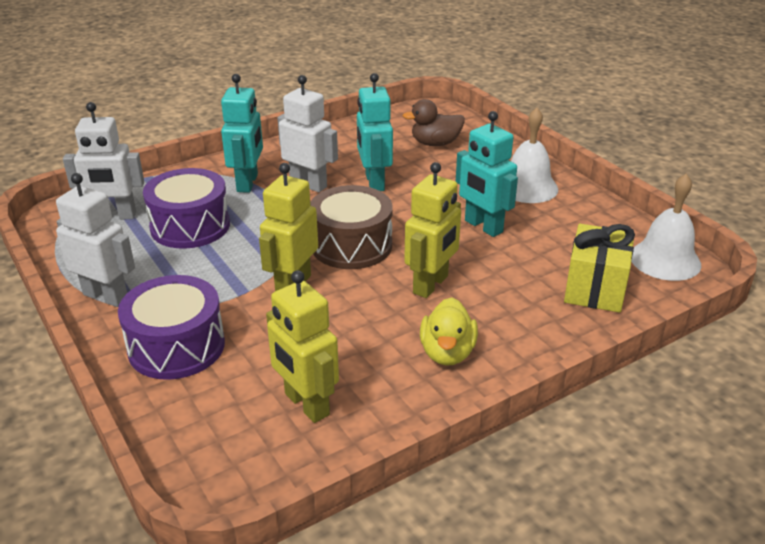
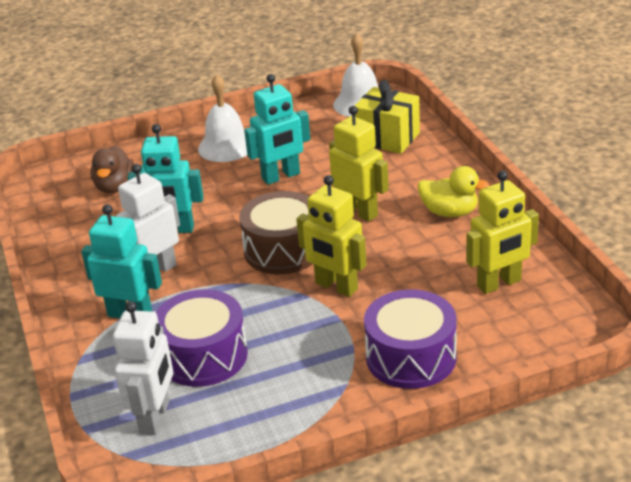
camera: 75 degrees left, 0 degrees up
(106, 296) = (317, 411): white robot -> none

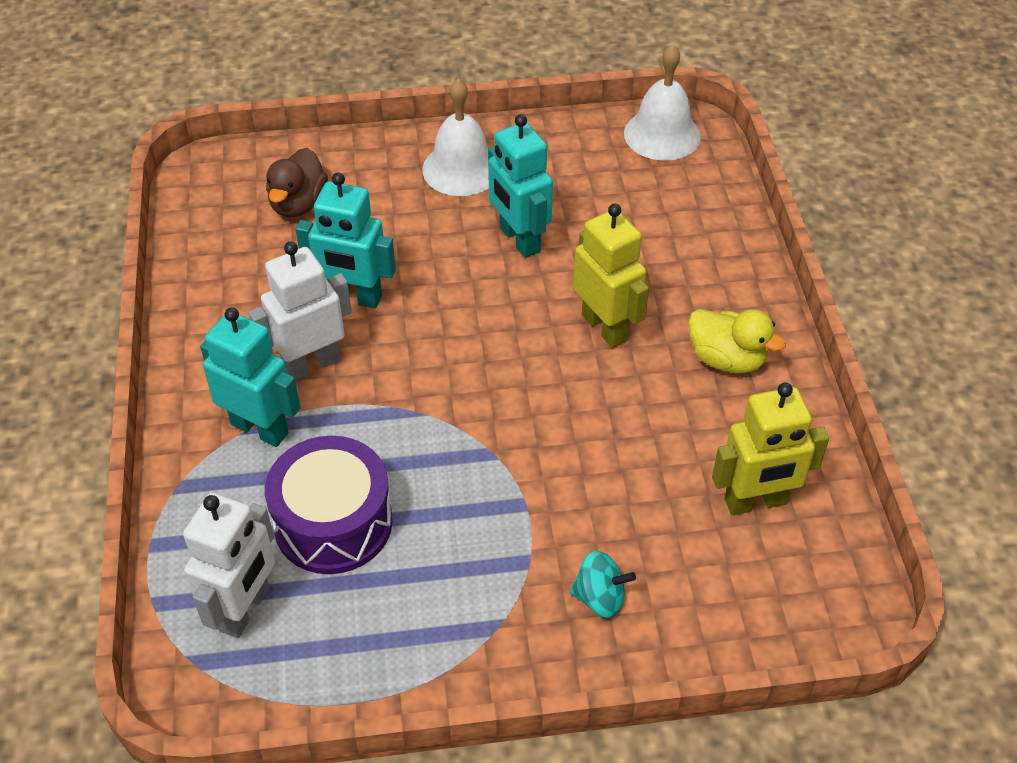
camera: 10 degrees right, 15 degrees up
(281, 176) = (519, 240): turquoise robot -> turquoise robot turned 75 degrees clockwise
(283, 250) = (485, 369): brown drum -> none
(336, 287) = (536, 450): yellow robot -> none
(387, 138) = (681, 206): yellow gift -> none
(411, 357) = (600, 598): purple drum -> turquoise spinning top

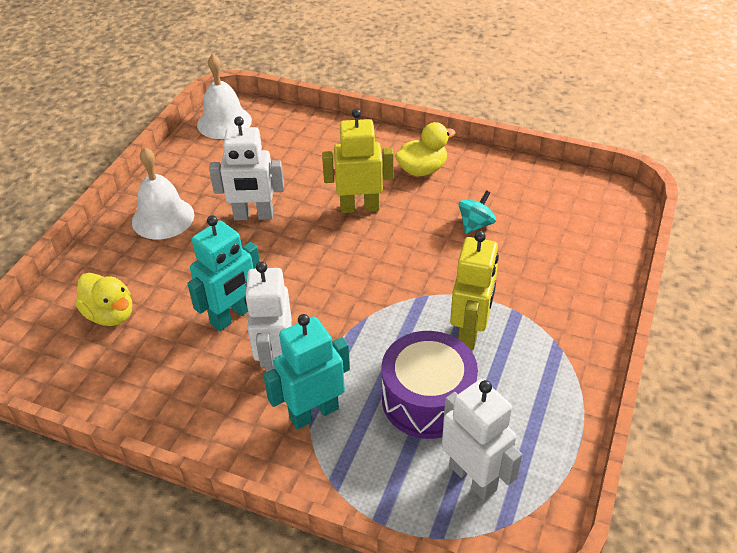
camera: 60 degrees left, 5 degrees down
(298, 204) = (110, 314): brown duck -> yellow duck
(519, 240) = (253, 216): turquoise robot -> white robot
(600, 598) = (561, 290): turquoise spinning top -> turquoise spinning top (475, 224)
(756, 502) = (531, 201): yellow robot -> yellow robot (470, 332)

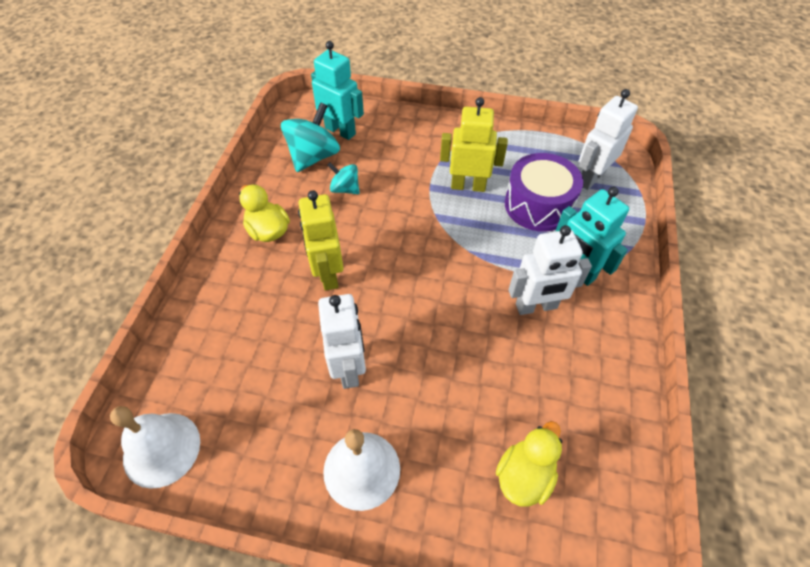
camera: 100 degrees left, 10 degrees up
(232, 316) = (495, 353): turquoise robot -> turquoise robot (340, 131)
(530, 202) = (313, 157): none -> turquoise spinning top

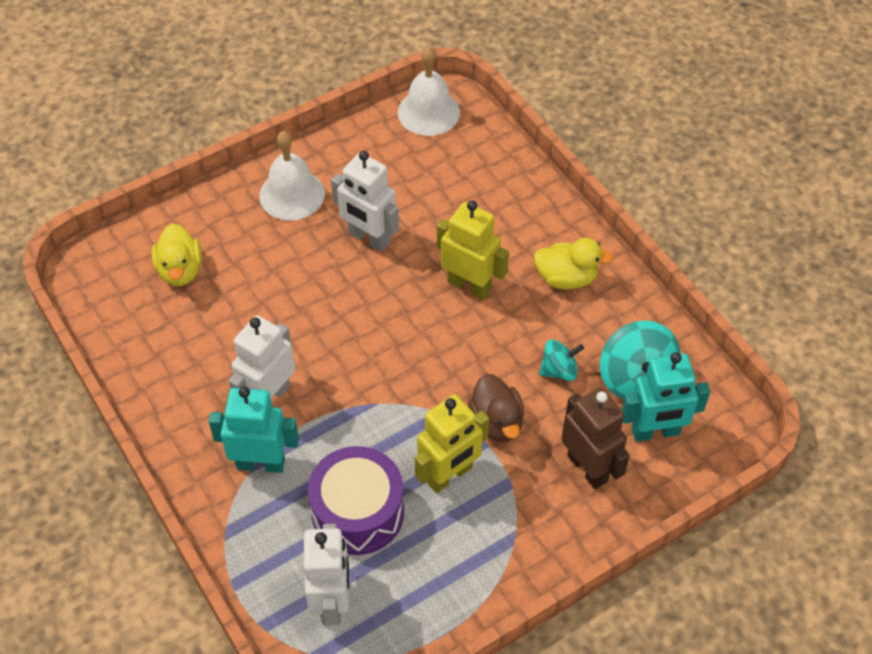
camera: 135 degrees right, 0 degrees up
(393, 140) = (588, 468): none -> brown robot
(412, 190) = (496, 422): none -> brown duck

